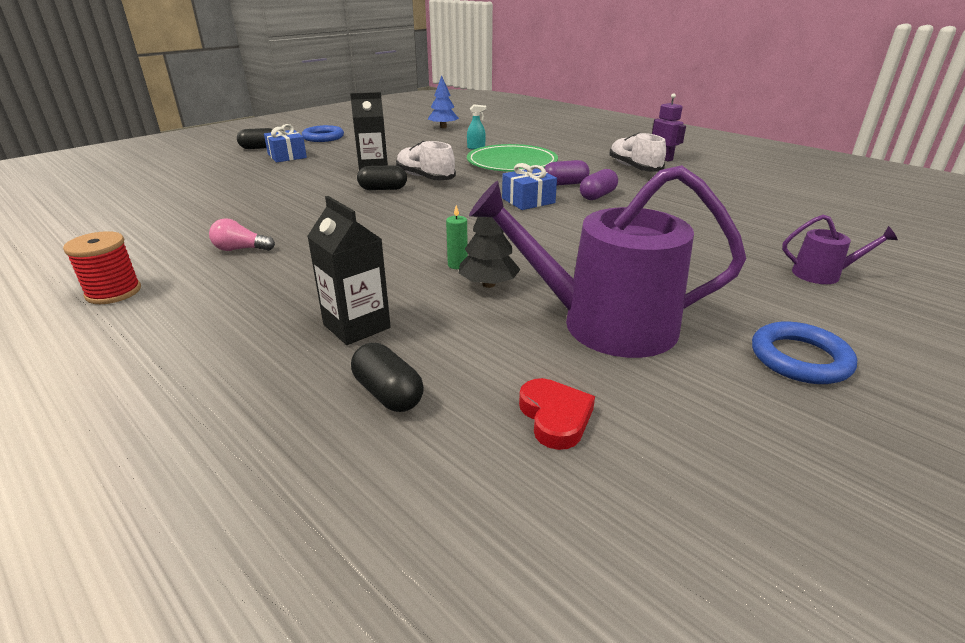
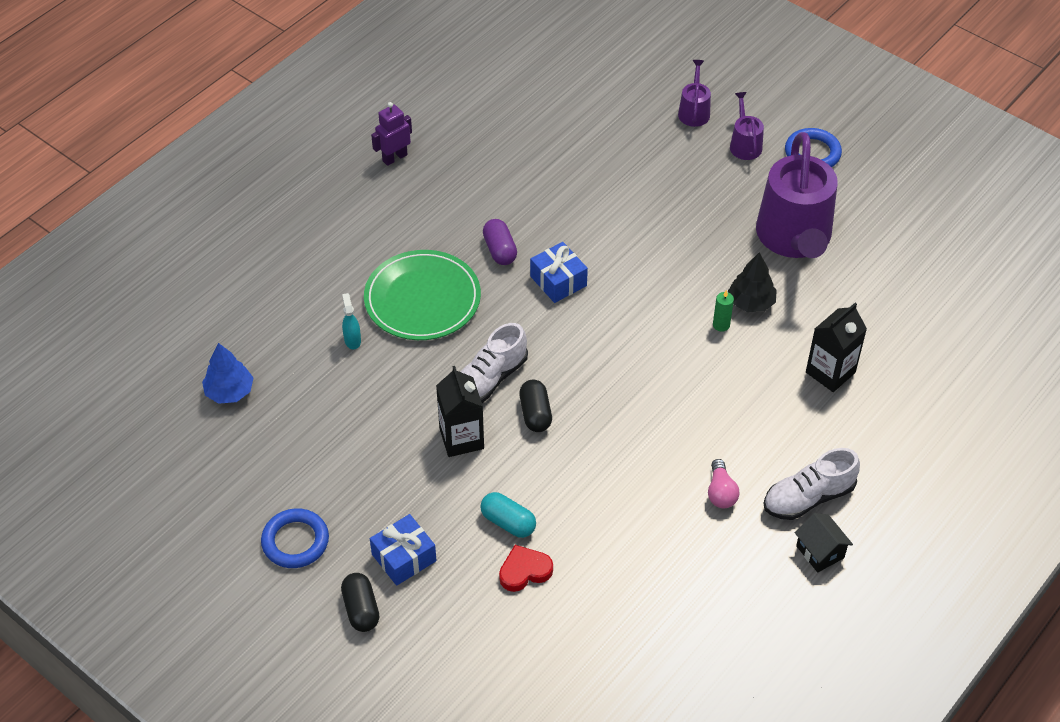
camera: 95 degrees left, 20 degrees up
(113, 292) = (820, 552): red spool -> black house
(287, 179) = (508, 522): none -> turquoise capsule
(388, 393) = (898, 341): black capsule -> none
(555, 417) = (897, 265): red heart -> red heart (524, 571)
(597, 196) = (536, 225): purple capsule -> none
(634, 168) = (435, 187): white shoe -> white shoe (808, 497)
(780, 303) = (744, 144): none -> purple watering can

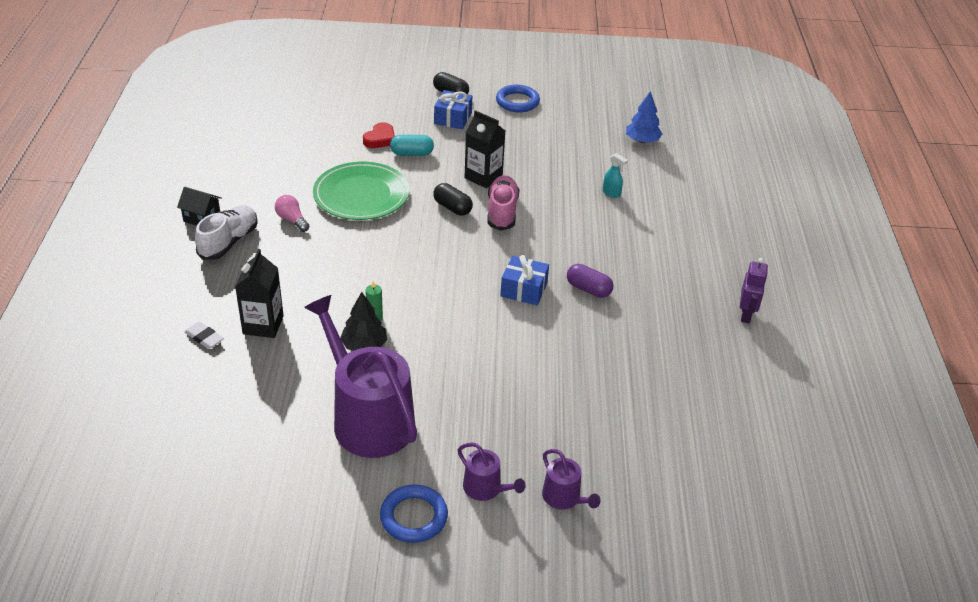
camera: 140 degrees right, 10 degrees down
(422, 299) = (600, 234): green plate -> green plate (361, 195)
(489, 379) = (502, 212): white shoe -> pink shoe
(893, 387) = (204, 337): none -> white eraser

